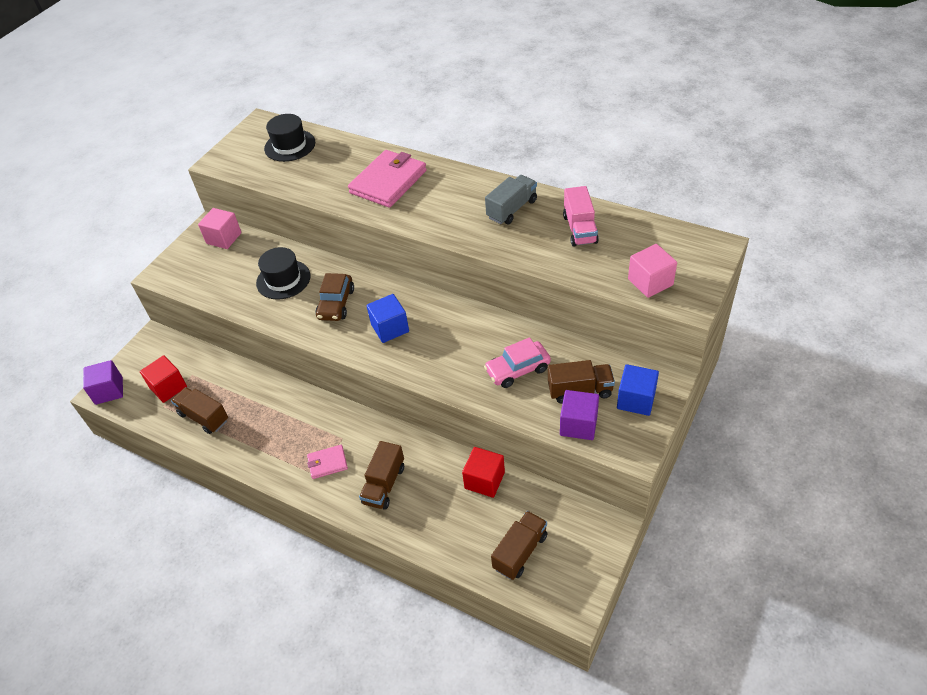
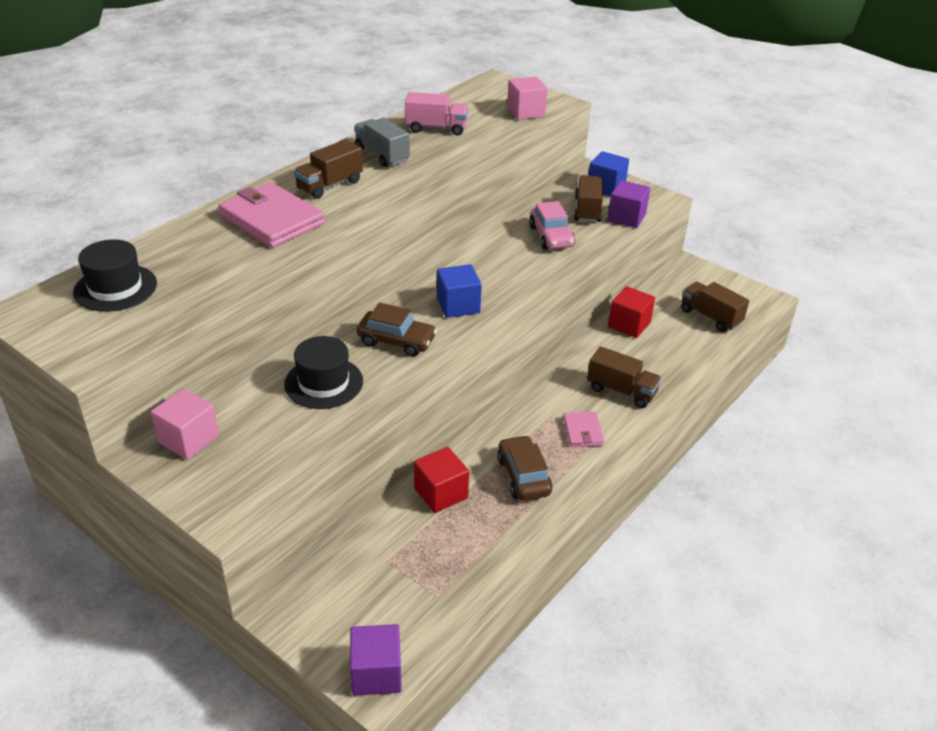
camera: 85 degrees left, 10 degrees down
(168, 387) = (401, 590): red cube -> red cube (441, 493)
(204, 417) = (475, 547): brown truck -> brown truck (329, 185)
(273, 432) = (523, 476): none -> brown car

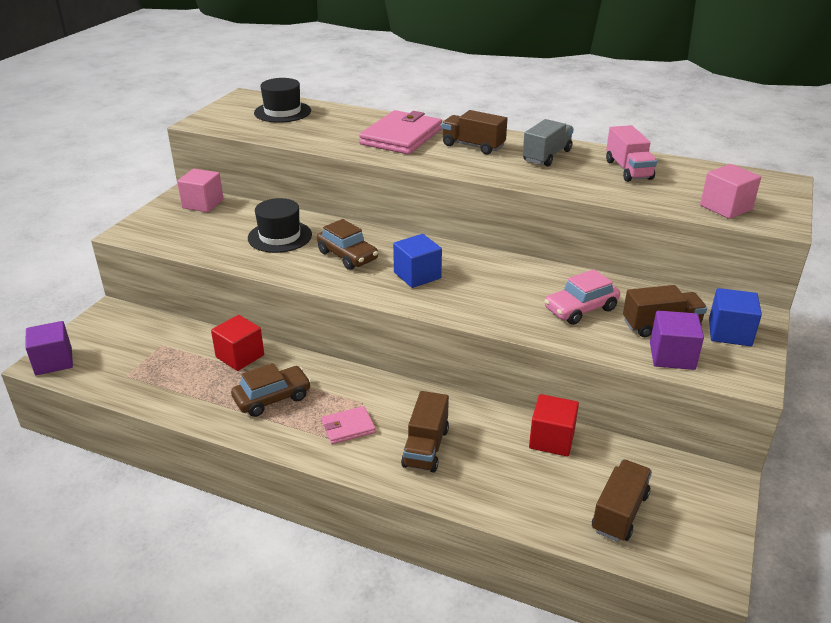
camera: 75 degrees right, 5 degrees down
(396, 341) = (347, 256): brown car -> brown car turned 45 degrees counterclockwise

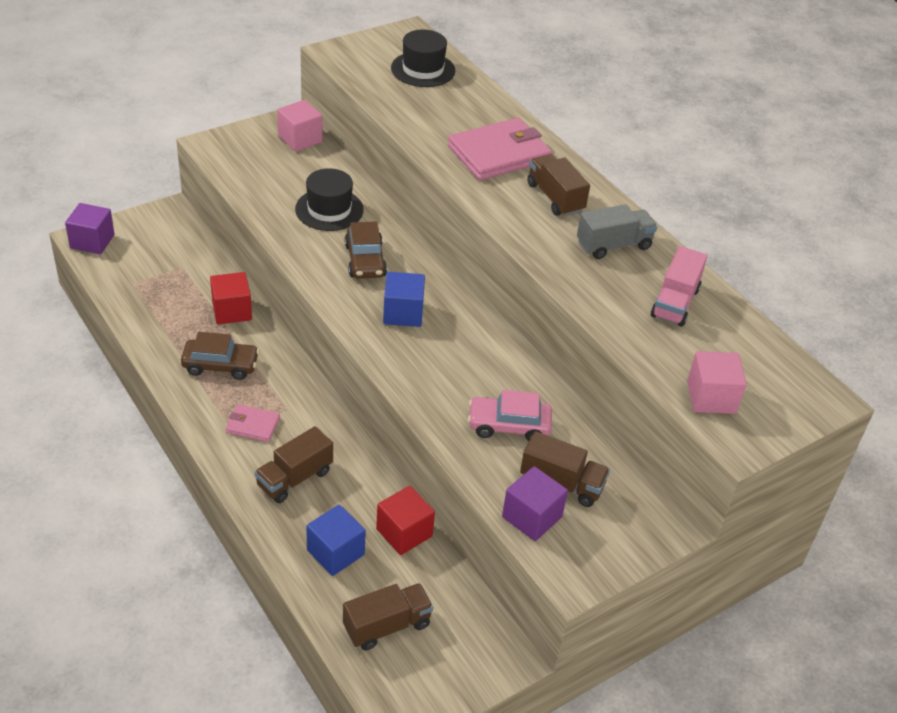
camera: 30 degrees right, 10 degrees up
(729, 333) = (618, 526): blue cube -> blue cube (335, 552)

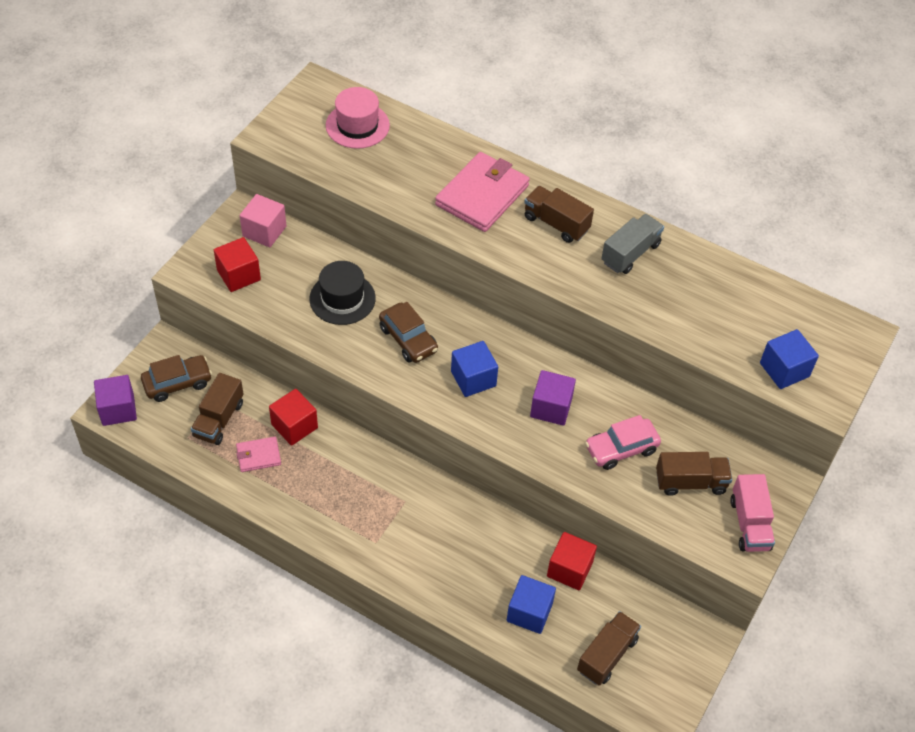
camera: 25 degrees left, 10 degrees up
(220, 365) = (322, 485): brown car -> brown car (177, 383)
(251, 161) = (239, 275): none -> red cube
(253, 425) = (388, 529): pink wallet -> pink wallet (258, 456)
(294, 478) = (455, 562): brown truck -> brown truck (219, 419)
(423, 69) = (357, 125): black hat -> pink hat
(532, 517) = (687, 522): purple cube -> purple cube (551, 407)
(675, 302) = (708, 291): pink truck -> pink truck (749, 524)
(711, 397) = (784, 370): pink cube -> blue cube

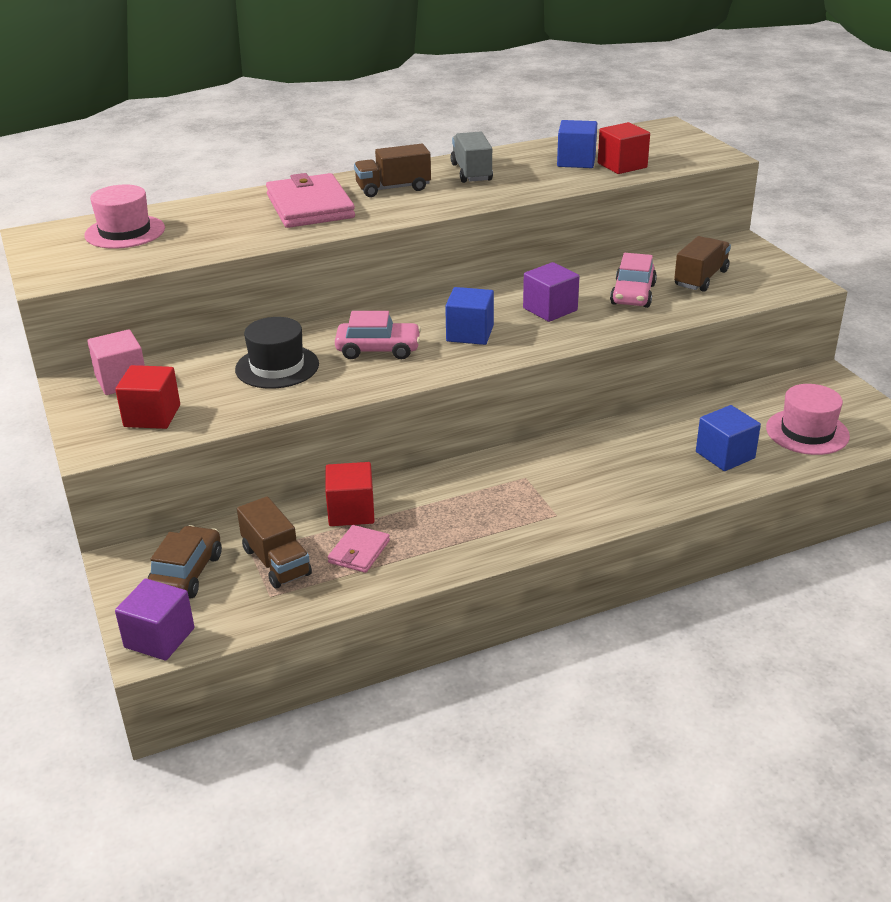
camera: 50 degrees left, 20 degrees down
(408, 339) = (378, 349): brown car -> pink car
(569, 569) = (696, 416): red cube -> red cube (622, 165)
(607, 655) = (807, 432): brown truck -> pink hat
(749, 524) = (768, 270): pink truck -> none
(784, 370) = (669, 159): blue cube -> blue cube (576, 161)

